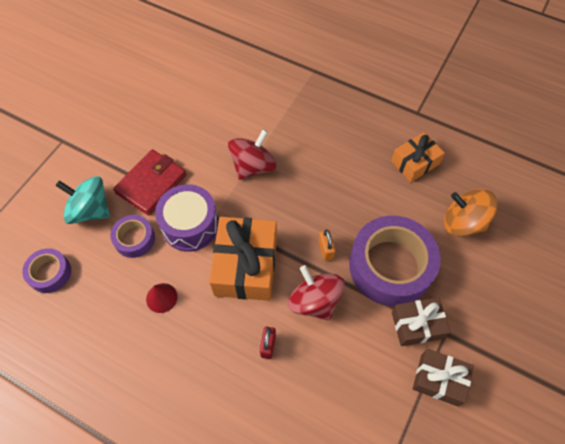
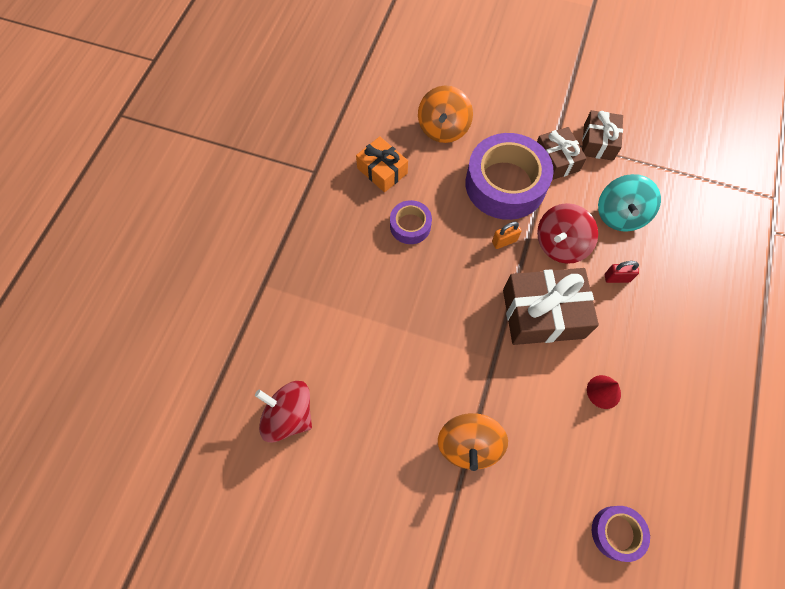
camera: 100 degrees left, 5 degrees up
(90, 210) = (523, 512): turquoise spinning top -> turquoise spinning top (620, 214)
(134, 239) = (546, 443): purple tape -> purple tape (410, 225)
(151, 184) = (469, 445): red wallet -> orange spinning top
(190, 225) = (512, 383): purple drum -> none
(246, 266) = (543, 313): orange gift -> brown gift
(253, 166) = (419, 330): red spinning top -> red spinning top (289, 415)

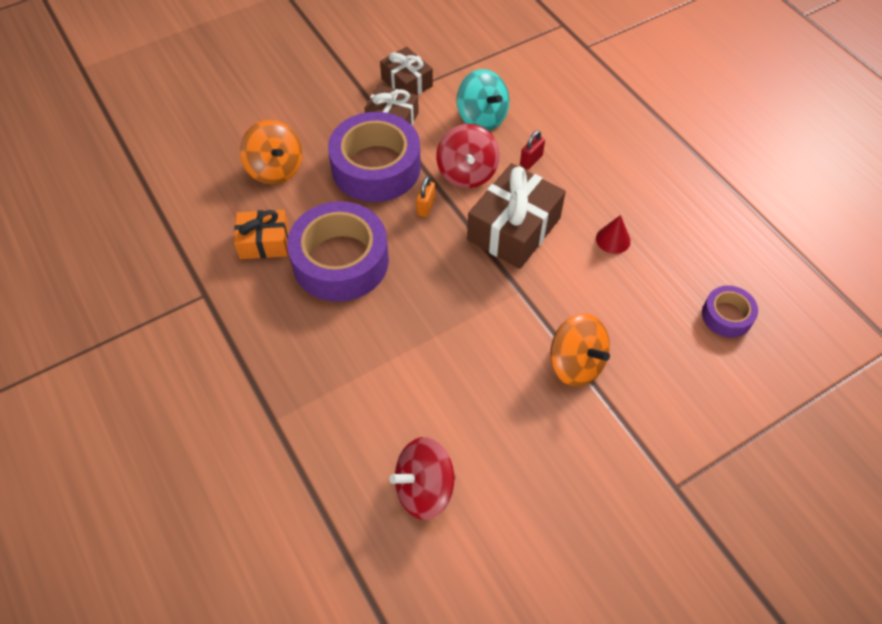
camera: 50 degrees left, 10 degrees down
(410, 225) = (340, 261): purple tape -> purple tape, size x2.02

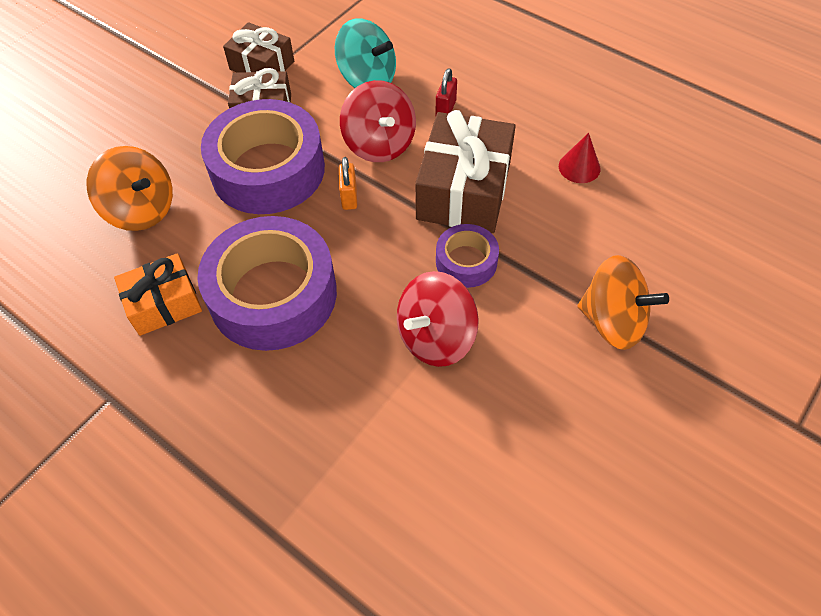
camera: 20 degrees left, 0 degrees up
(424, 489) = (512, 549): red spinning top -> red spinning top (436, 337)
(727, 316) = (742, 210): purple tape -> purple tape (466, 262)

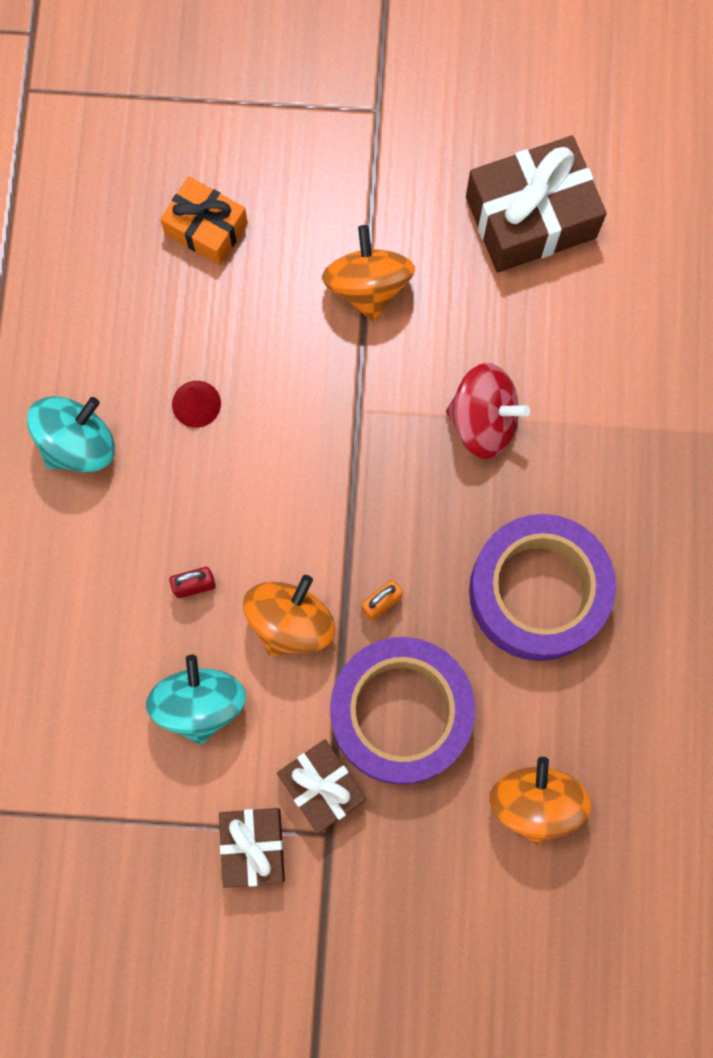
camera: 125 degrees left, 20 degrees up
(164, 304) = (615, 684): orange gift -> orange gift (206, 228)
(379, 144) = (290, 622): red spinning top -> orange spinning top
(464, 190) = (299, 497): brown gift -> brown gift (530, 217)
(466, 262) = (386, 443): purple tape -> none
(591, 96) = (78, 444): none -> turquoise spinning top

